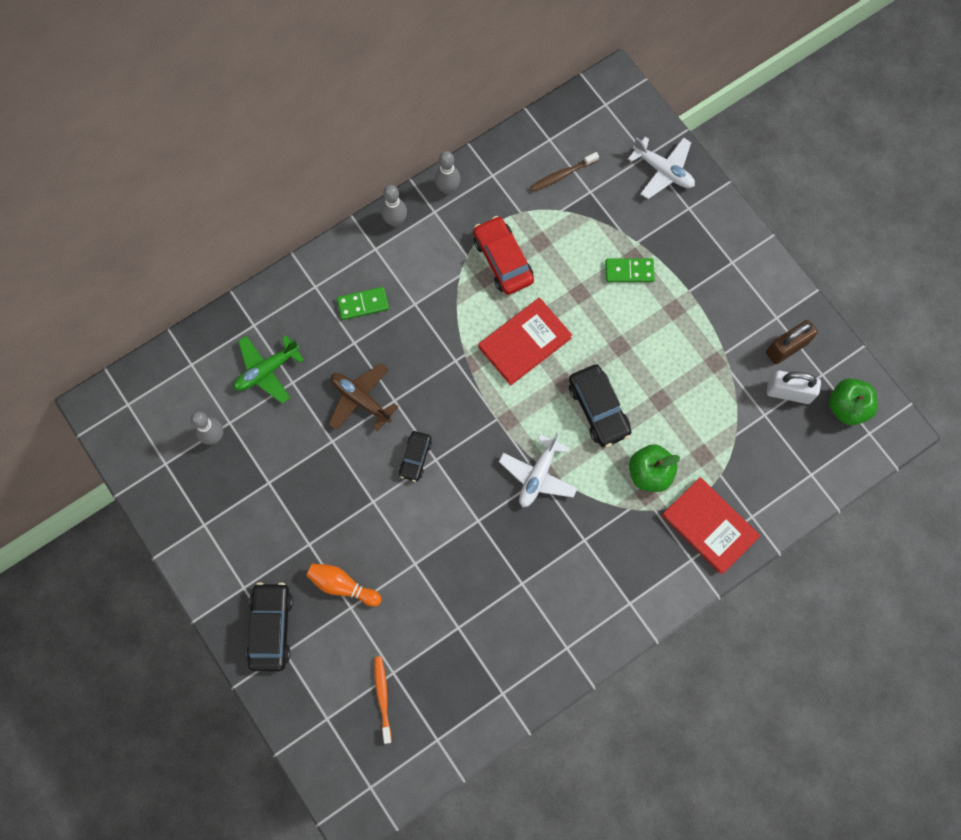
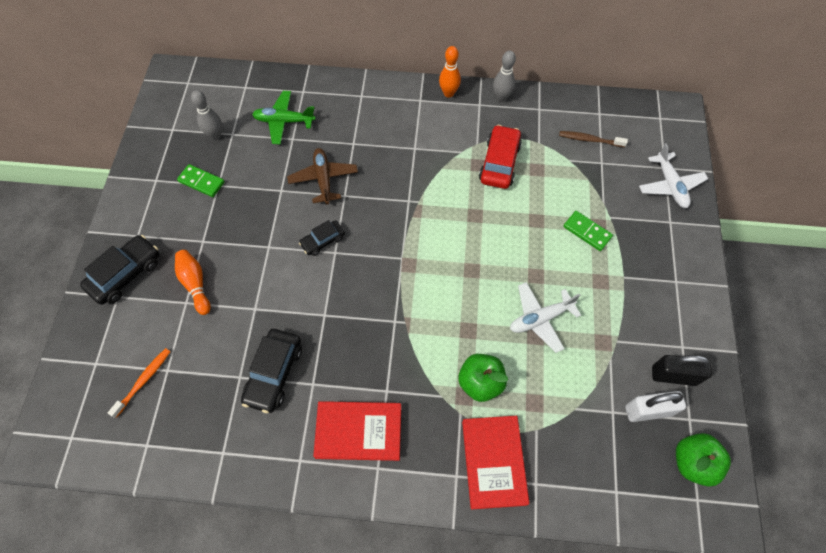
camera: 40 degrees right, 10 degrees down
(363, 304) = (381, 125): green domino -> green domino (201, 182)
(395, 221) = (448, 93): grey bowling pin -> orange bowling pin
(524, 342) = (467, 224): red book -> red book (359, 431)
(538, 475) = (395, 318): white plane -> white plane (540, 319)
(598, 409) = (481, 307): black car -> black car (274, 373)
(786, 348) = (673, 376): brown padlock -> black padlock
(788, 392) = (648, 411): white padlock -> white padlock turned 60 degrees counterclockwise

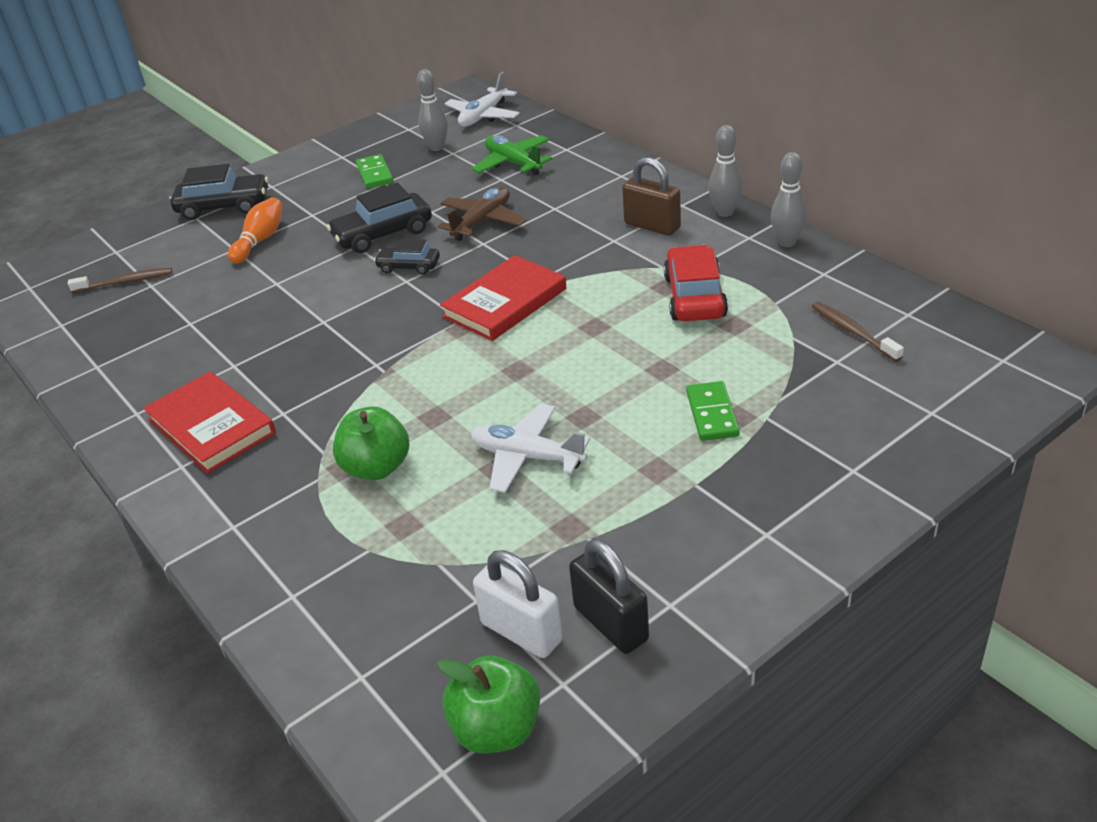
camera: 50 degrees right, 25 degrees down
(143, 381) = (125, 282): orange toothbrush -> brown toothbrush
(274, 373) = (217, 337): black car -> black car (383, 234)
(423, 125) = (652, 226): none -> brown padlock
(448, 93) = (725, 212): orange bowling pin -> grey bowling pin
(494, 462) = (283, 543): red book -> red book (505, 303)
(499, 163) = (694, 297): red car -> red car turned 60 degrees counterclockwise
(670, 185) = (911, 433): white plane -> white plane (483, 116)

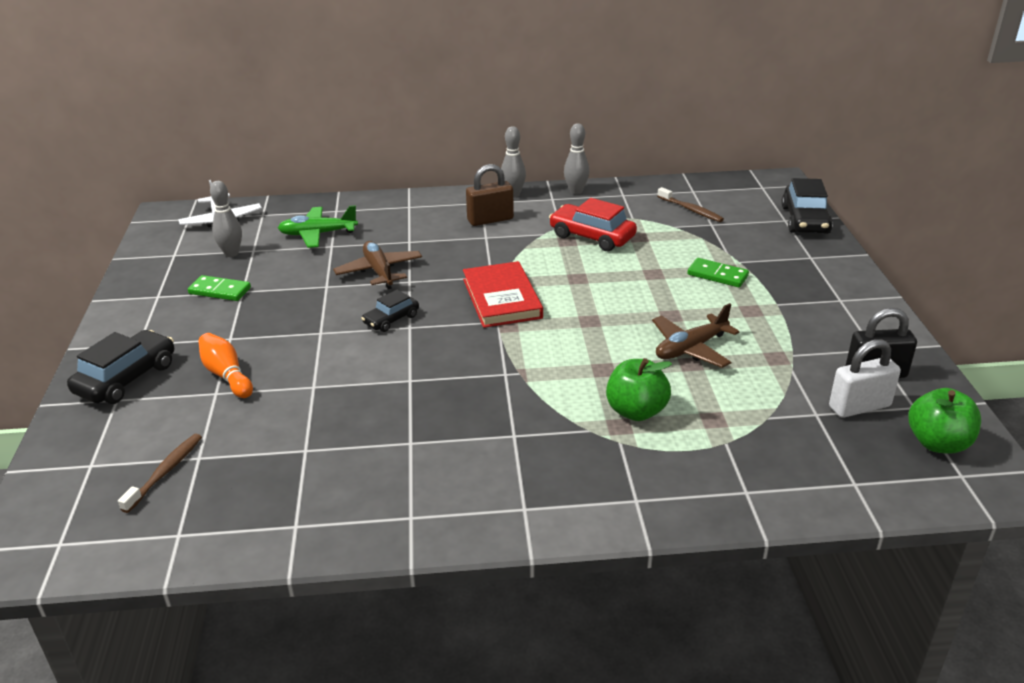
camera: 60 degrees left, 5 degrees down
(211, 426) = (487, 477): red book -> none
(383, 234) = (323, 316): black car -> black car (805, 220)
(527, 457) = (691, 348): white plane -> brown plane
(853, 332) = (690, 210): brown toothbrush -> brown toothbrush turned 135 degrees counterclockwise

